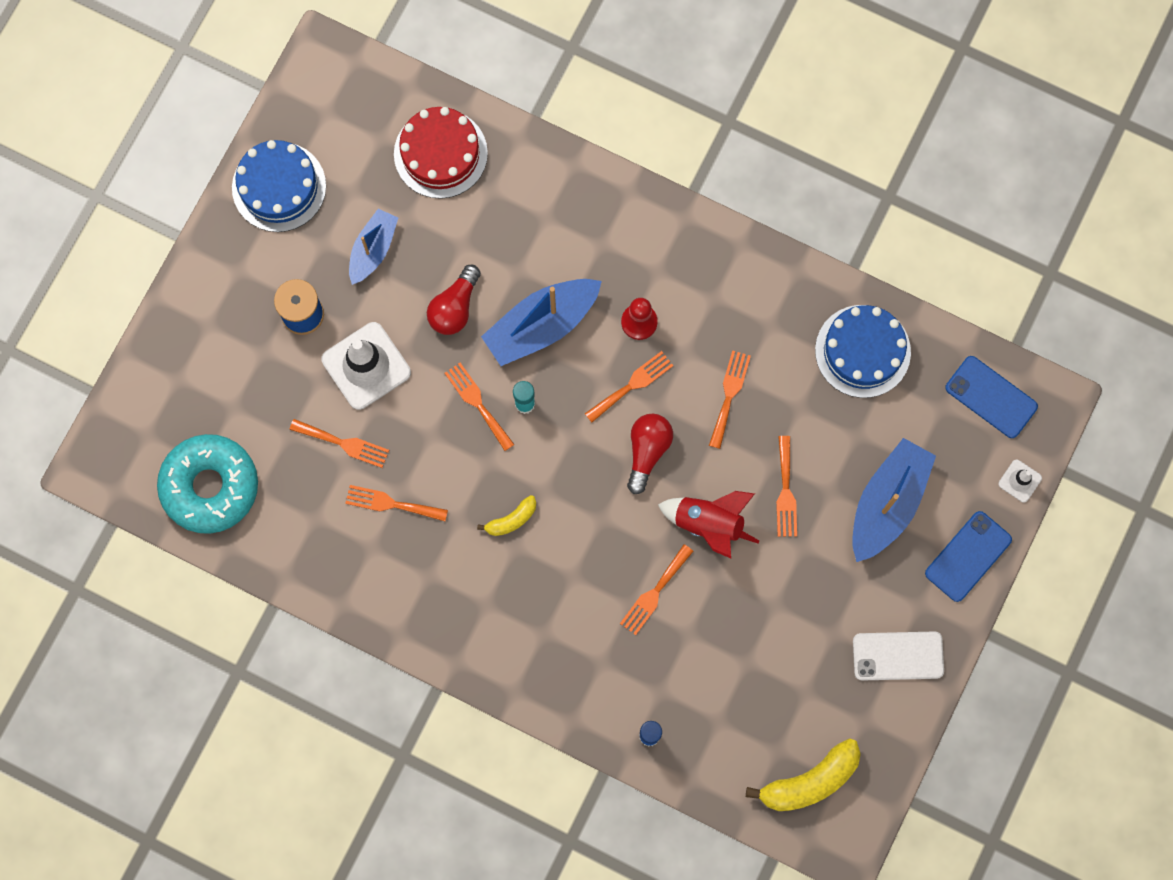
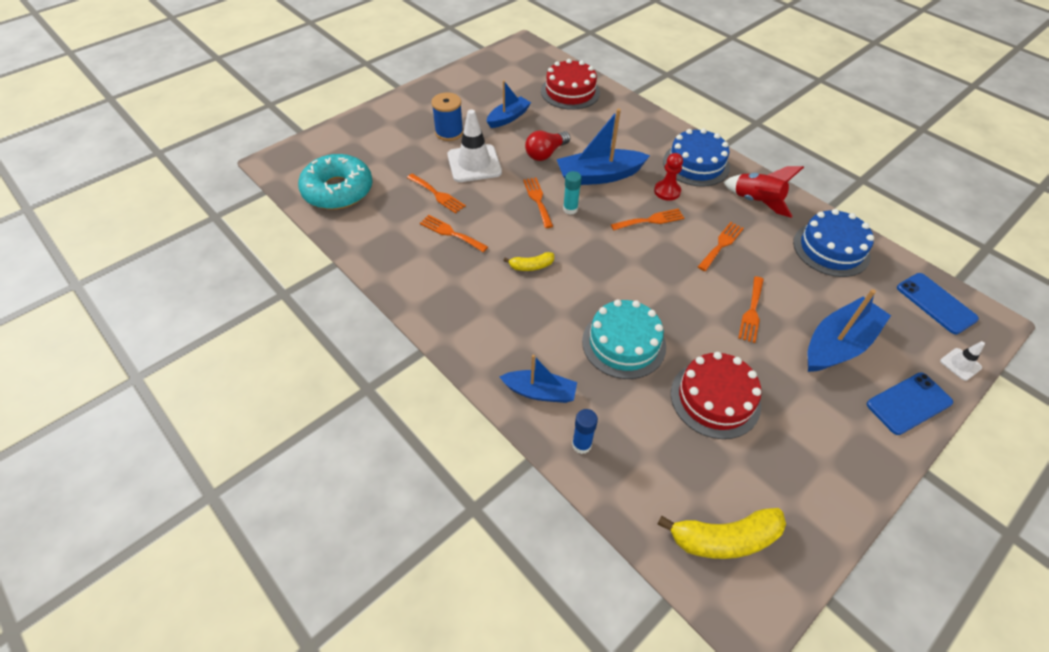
camera: 20 degrees right, 25 degrees down
(279, 187) = (468, 82): blue cake -> blue cake (696, 164)
(585, 691) = (540, 392): none -> blue boat
(647, 451) = (649, 258): red light bulb -> none
(654, 593) = (623, 343): orange fork -> turquoise cake
(709, 524) = (683, 313): red rocket -> red rocket (756, 202)
(769, 628) = (715, 399): none -> red cake
(898, 656) = (832, 459): white phone -> none

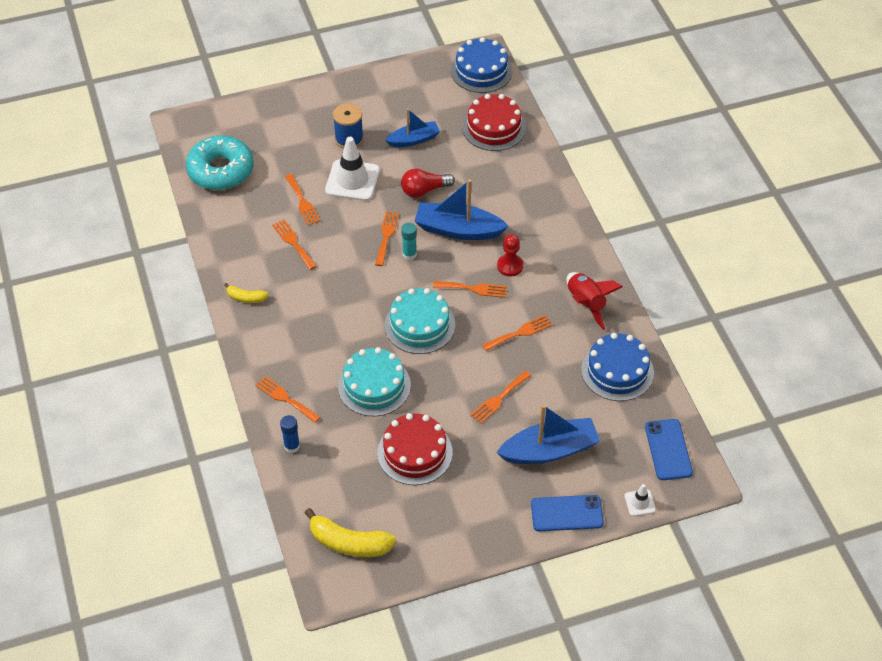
camera: 25 degrees right, 0 degrees up
(531, 266) = (342, 296): yellow banana -> yellow banana (246, 298)
(540, 392) = (285, 398): blue boat -> orange fork
(625, 268) = (419, 325): none -> turquoise cake
(696, 164) = (559, 247): blue cake -> blue cake (481, 71)

